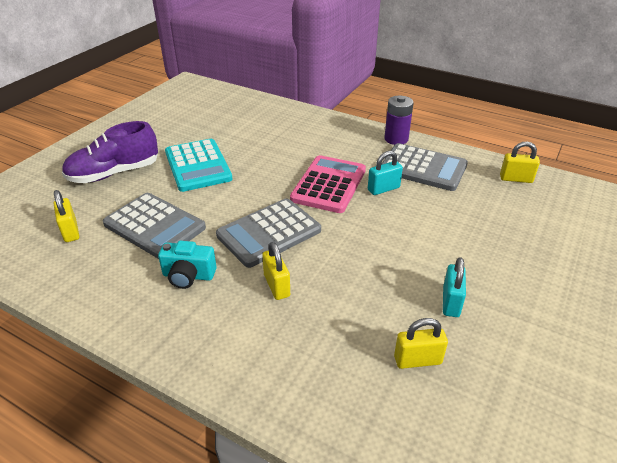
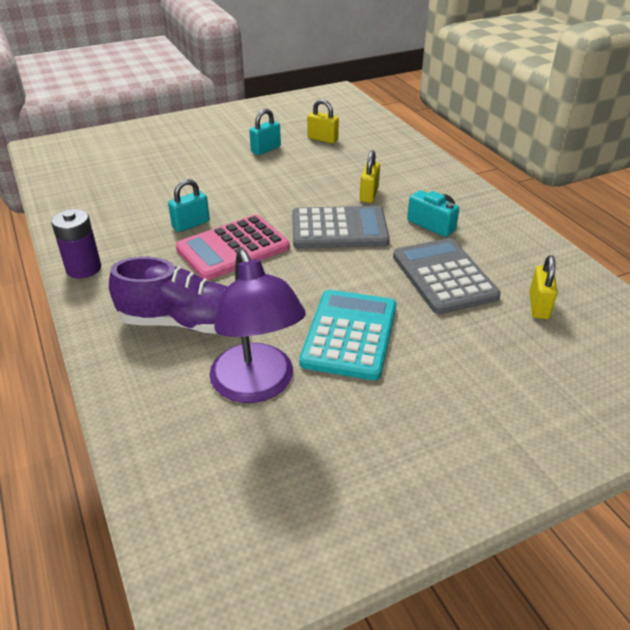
camera: 145 degrees left, 0 degrees up
(114, 173) = (468, 371): purple shoe -> purple shoe (184, 322)
(227, 130) = (257, 386): none -> purple lamp
(383, 189) = (191, 224): turquoise padlock -> turquoise padlock turned 45 degrees counterclockwise
(423, 168) = (122, 227): grey calculator -> none
(516, 179) = (71, 188): yellow padlock -> none

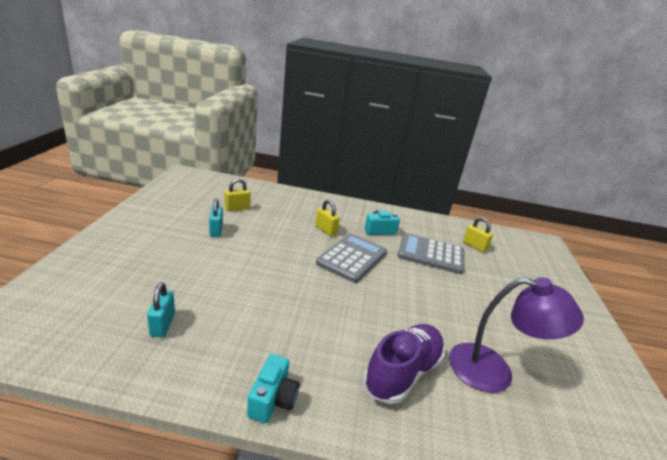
camera: 60 degrees left, 10 degrees down
(84, 268) = (273, 400): purple battery -> turquoise camera
(191, 224) = (274, 309): turquoise padlock -> turquoise padlock (163, 324)
(233, 248) = (330, 306): pink calculator -> none
(350, 334) = (463, 310): turquoise calculator -> none

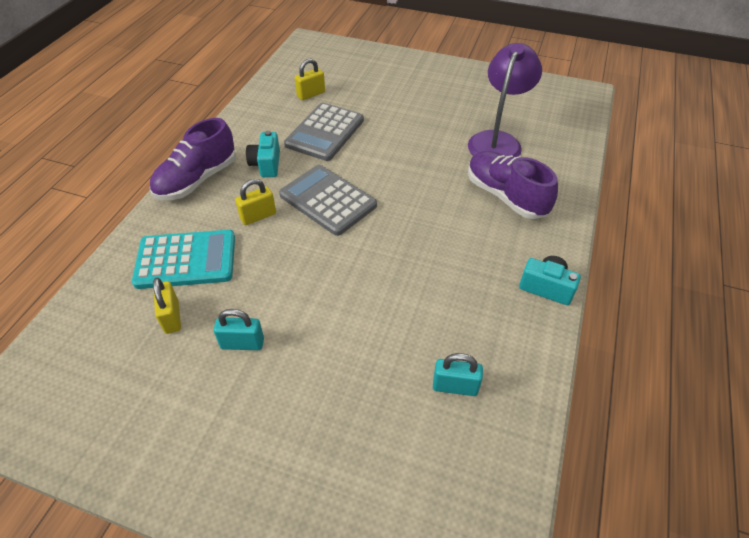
camera: 75 degrees left, 20 degrees up
(281, 209) = (186, 260): none -> turquoise calculator
(351, 207) = (197, 180): none -> purple shoe

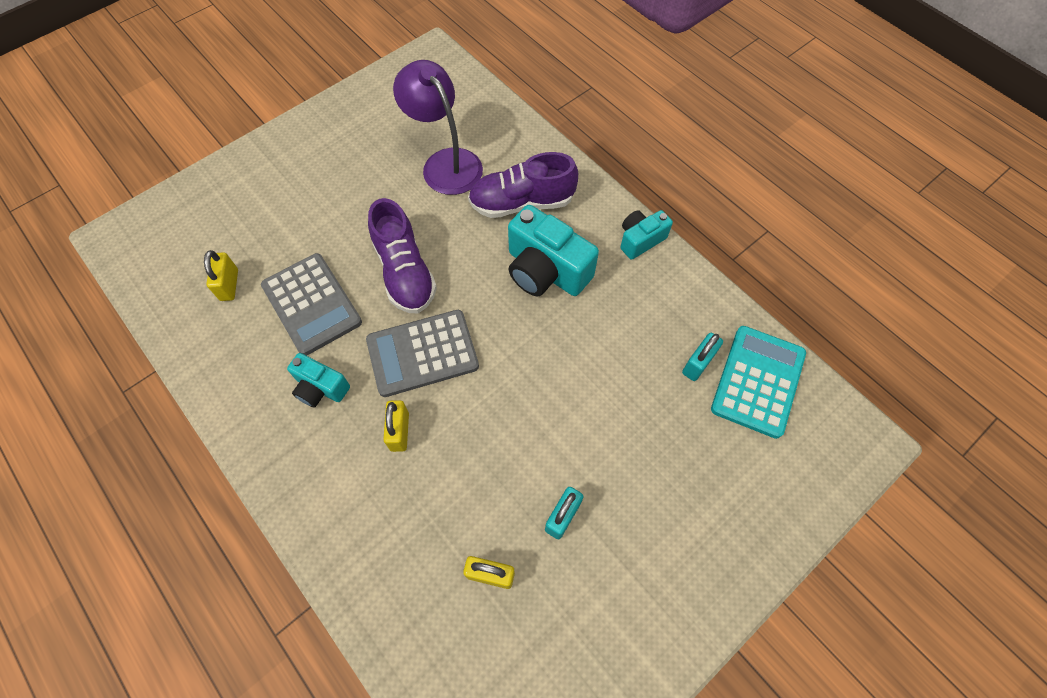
camera: 60 degrees left, 15 degrees up
(186, 260) = (417, 532): turquoise calculator -> turquoise calculator (758, 381)
(197, 180) = (292, 474): purple shoe -> purple shoe (405, 272)
(456, 237) = (546, 270): none -> turquoise camera

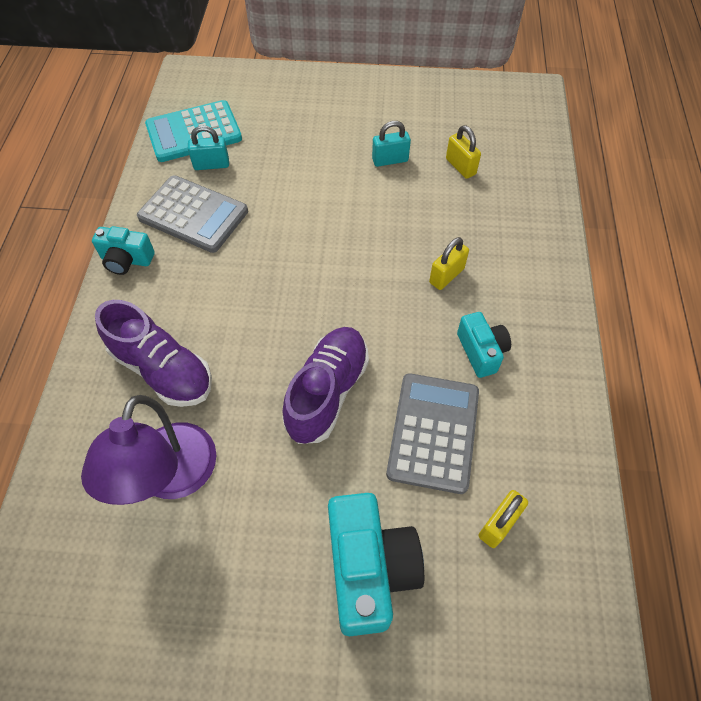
camera: 135 degrees left, 5 degrees down
(422, 353) = (379, 314): grey calculator -> grey calculator (193, 214)
(546, 270) = (220, 297): turquoise camera -> turquoise camera (369, 569)

